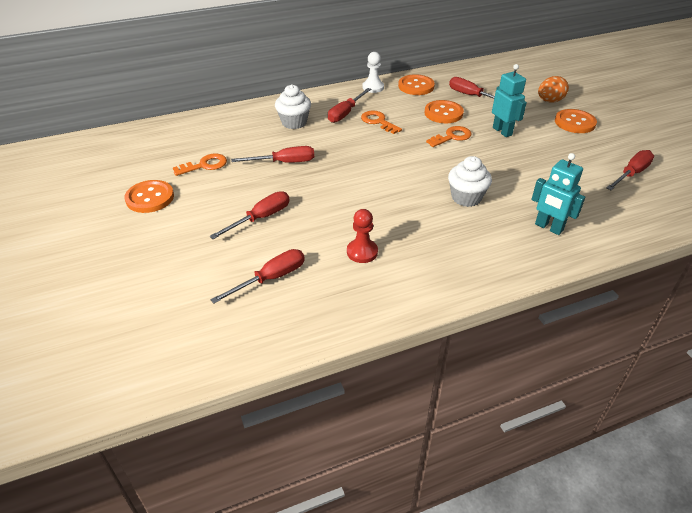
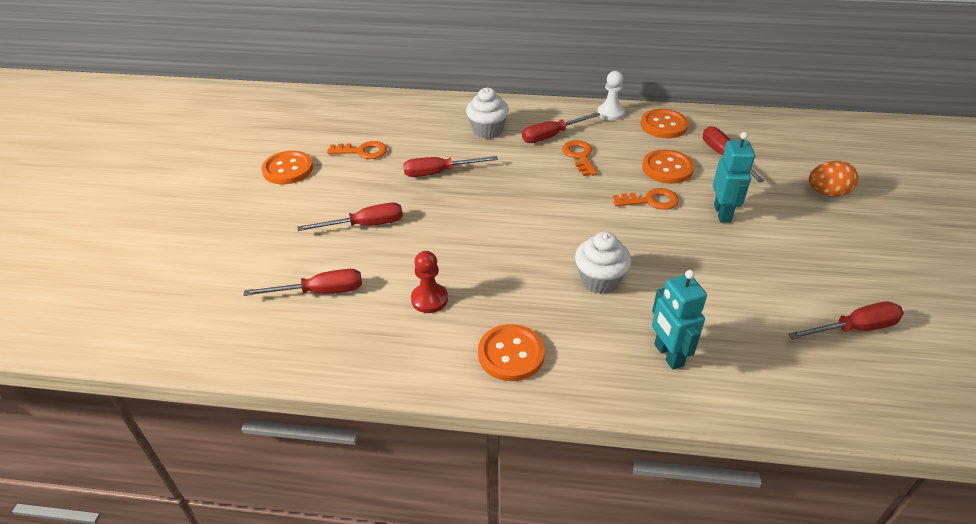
camera: 30 degrees right, 0 degrees up
(284, 162) = (439, 173): red screwdriver -> red screwdriver turned 150 degrees clockwise
(574, 123) = (836, 232): orange button -> orange button (511, 354)

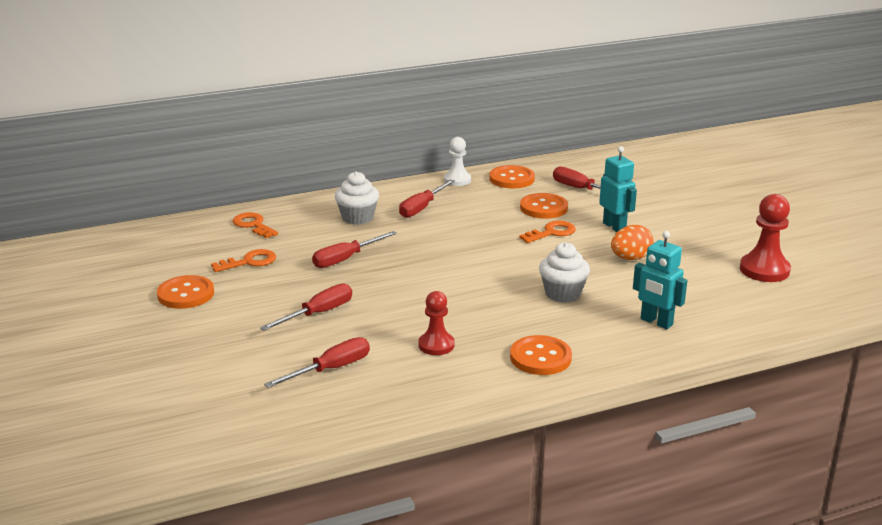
camera: 30 degrees left, 15 degrees down
(579, 156) = (462, 217): orange key -> orange key (253, 225)
(827, 193) = (678, 195): orange egg -> orange egg (630, 258)
(854, 328) = (764, 270): red screwdriver -> red pawn

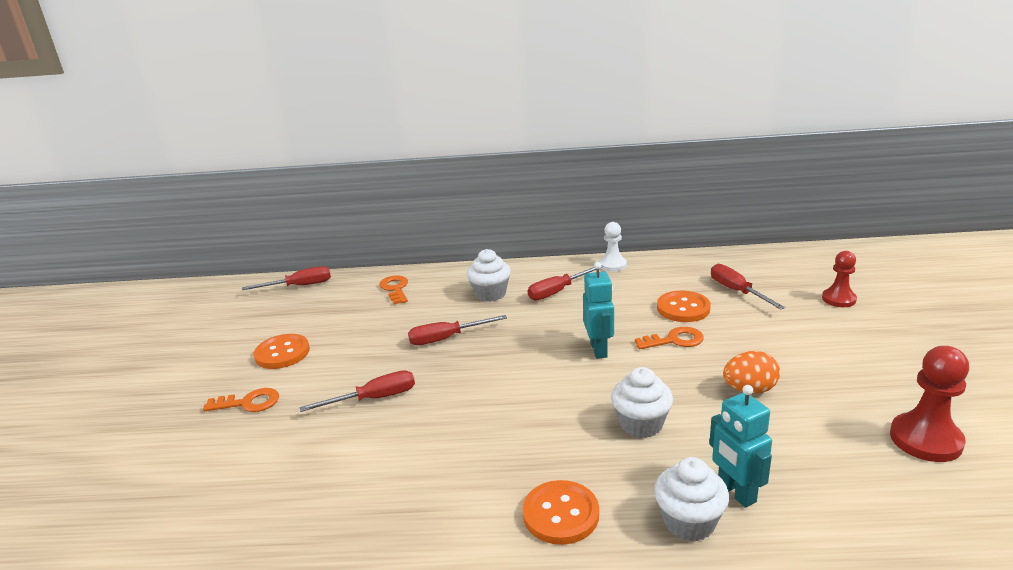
camera: 25 degrees right, 0 degrees up
(249, 262) = (361, 327): orange key -> orange key (248, 403)
(331, 369) = (332, 474): red screwdriver -> red screwdriver (300, 286)
(436, 345) = (457, 466): red pawn -> red pawn (838, 299)
(511, 179) = (668, 270): orange button -> none
(614, 227) = (751, 344): turquoise robot -> turquoise robot (599, 350)
(634, 344) = (689, 522): none -> white cupcake

